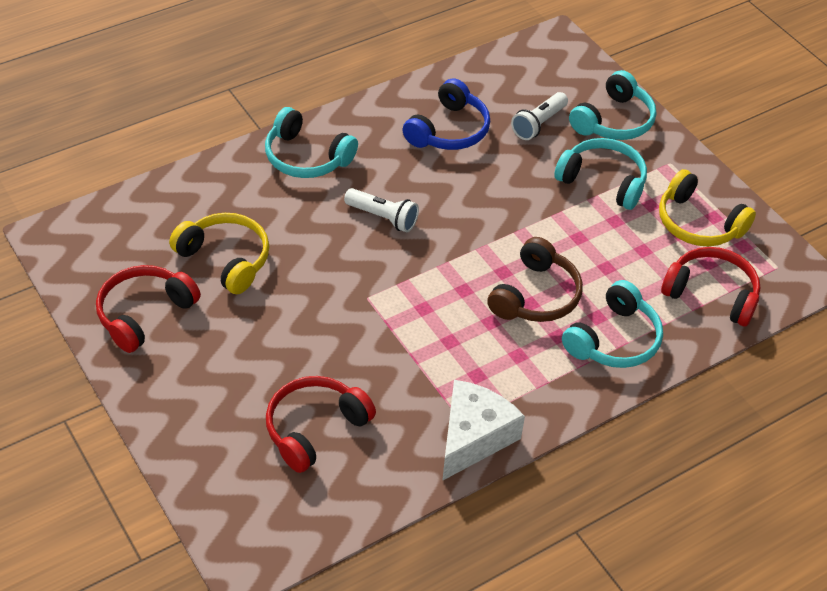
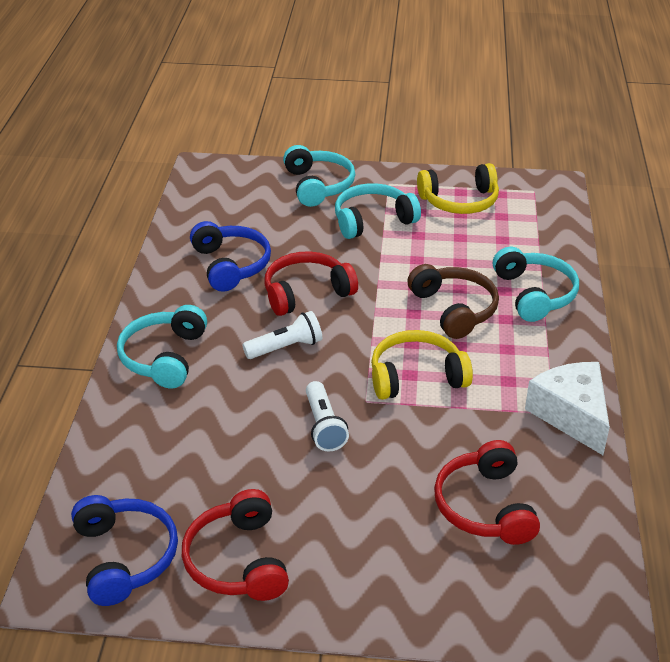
camera: 50 degrees left, 10 degrees down
(101, 254) = (124, 557): none -> blue headphones
(225, 259) = (229, 468): yellow headphones -> yellow headphones (416, 377)
(306, 157) = (164, 357): turquoise headphones -> turquoise headphones turned 120 degrees clockwise
(538, 124) = (279, 219): white flashlight -> white flashlight (324, 426)
(711, 294) = (532, 229): red headphones -> red headphones (306, 293)

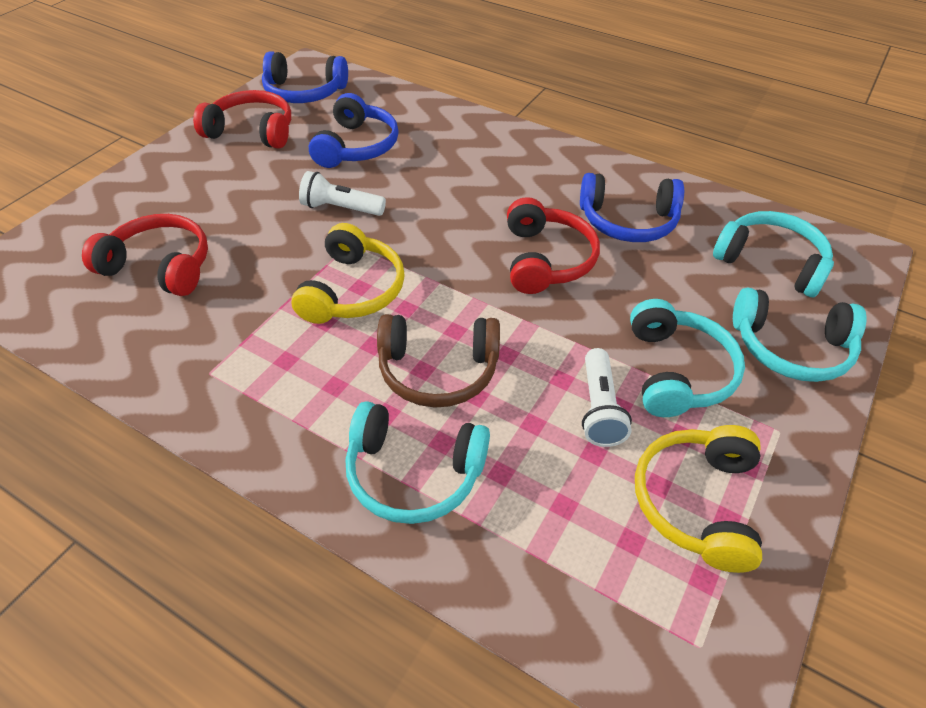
camera: 115 degrees right, 10 degrees up
(164, 357) = (502, 149): turquoise headphones -> turquoise headphones (770, 262)
(217, 458) = (356, 146): none -> blue headphones
(285, 347) = (464, 218): white flashlight -> white flashlight (599, 408)
(571, 415) = (191, 387): white cheese -> none

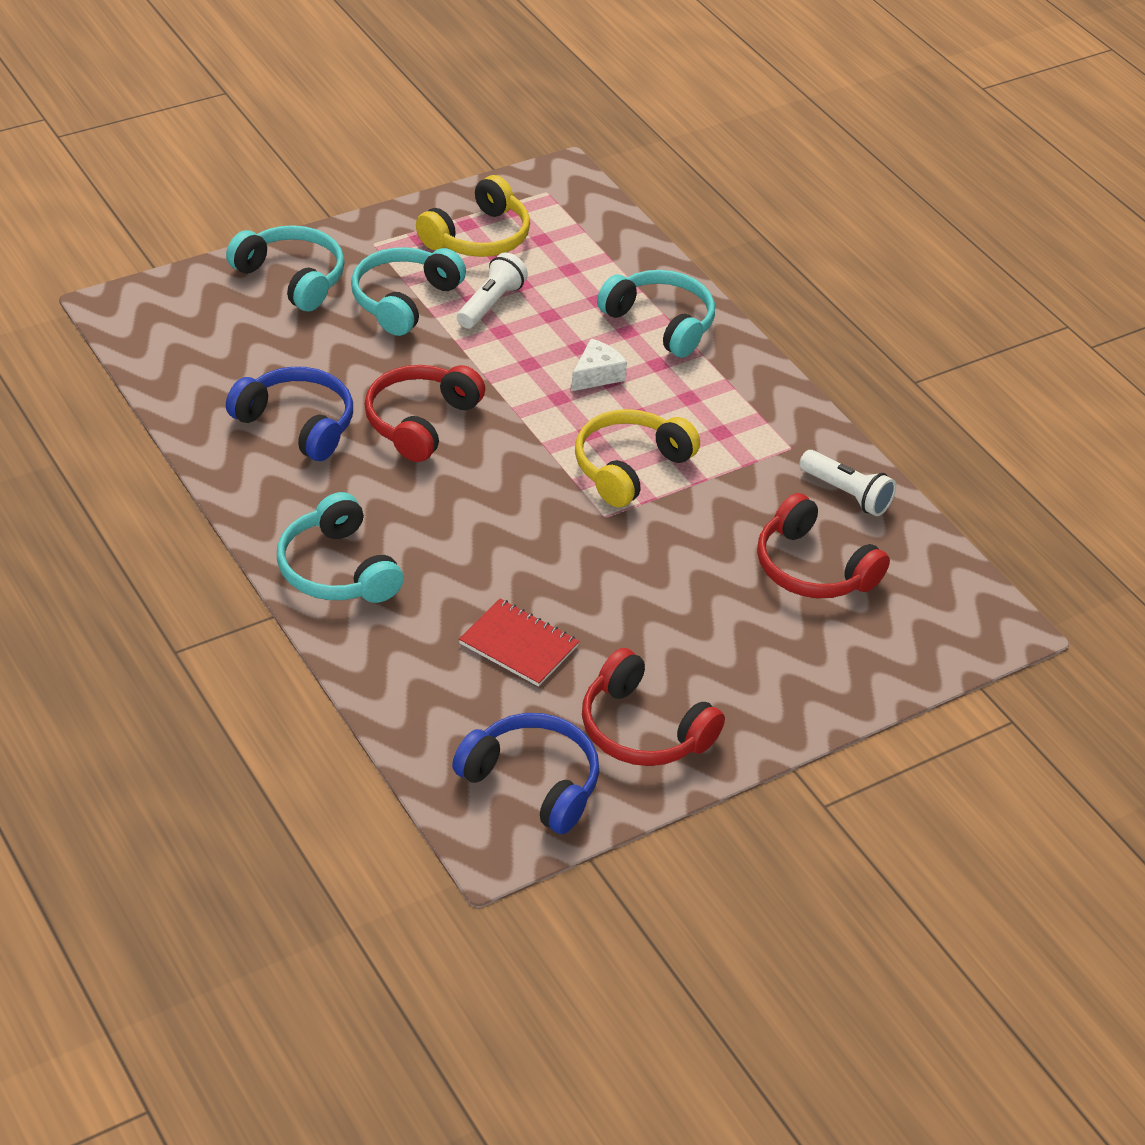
camera: 155 degrees left, 5 degrees down
(341, 208) = (590, 561): white flashlight -> white flashlight (846, 494)
(356, 146) = (518, 645): blue headphones -> red notebook
(438, 370) = (596, 375): brown headphones -> white cheese
(770, 262) = (212, 335): turquoise headphones -> turquoise headphones (337, 570)

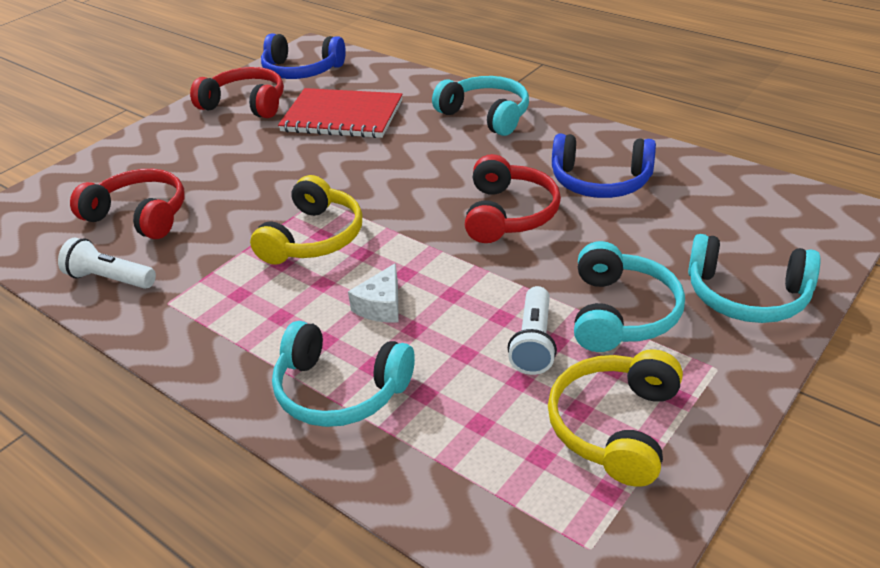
camera: 165 degrees right, 5 degrees down
(518, 645) = (342, 116): red notebook -> red notebook, size x1.59

